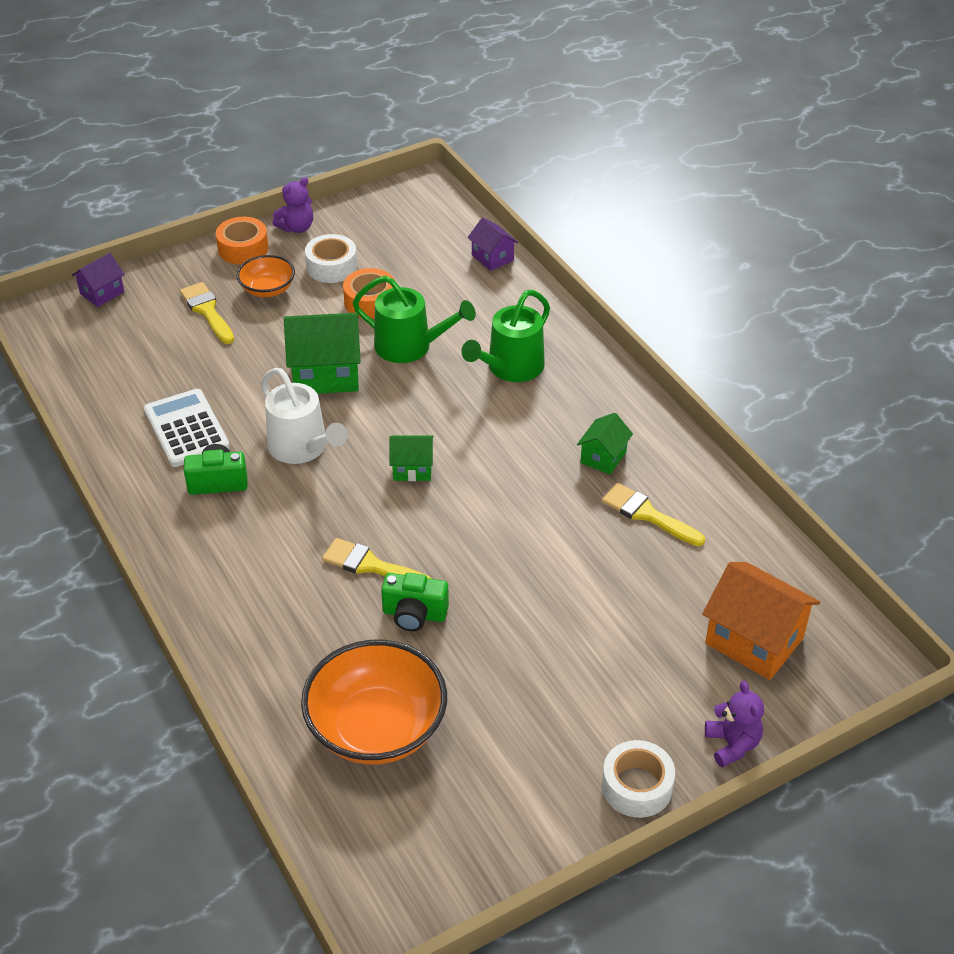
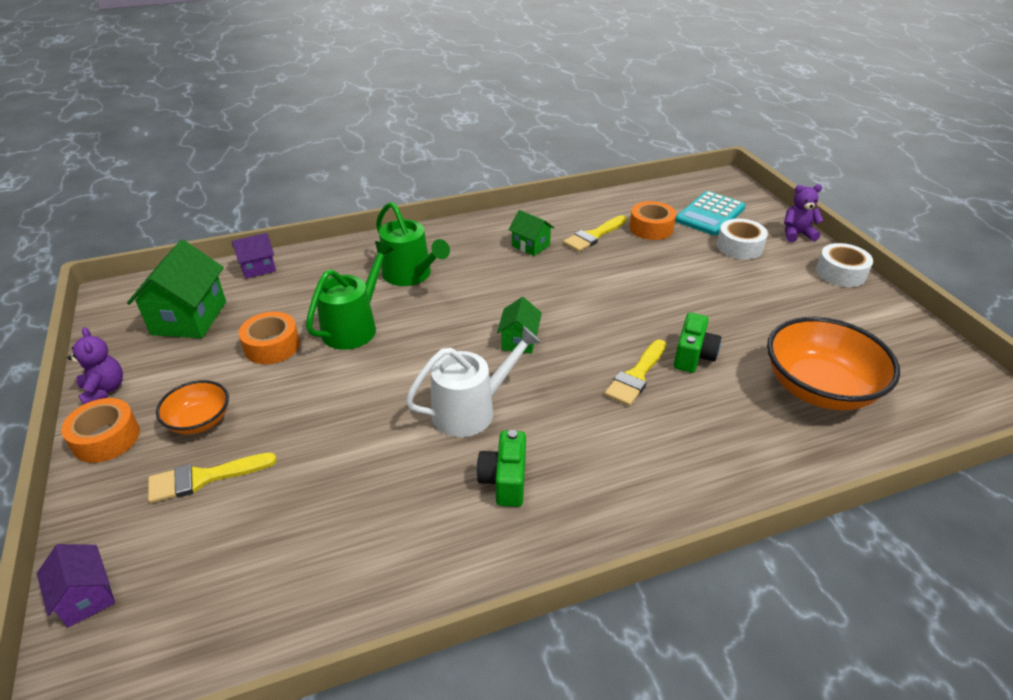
camera: 80 degrees left, 5 degrees down
(186, 429) = (410, 506): white calculator -> none
(326, 374) = (367, 385): green house -> green house (189, 318)
(332, 267) = (196, 368): white tape -> white tape (739, 246)
(689, 573) = (651, 228): none -> orange tape
(754, 640) = (710, 214): orange house -> turquoise calculator

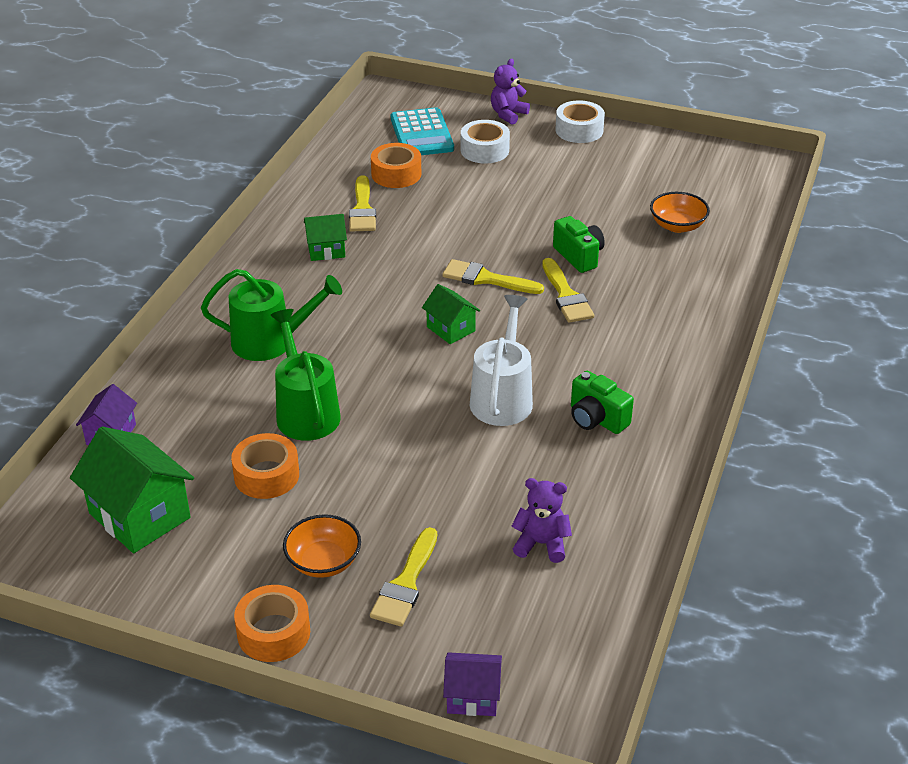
camera: 50 degrees left, 0 degrees up
(104, 390) = (191, 614): purple teddy bear -> purple teddy bear (541, 544)
(598, 326) = (486, 279): none -> yellow brush
(819, 388) = (677, 226): orange bowl -> orange bowl, size x0.53

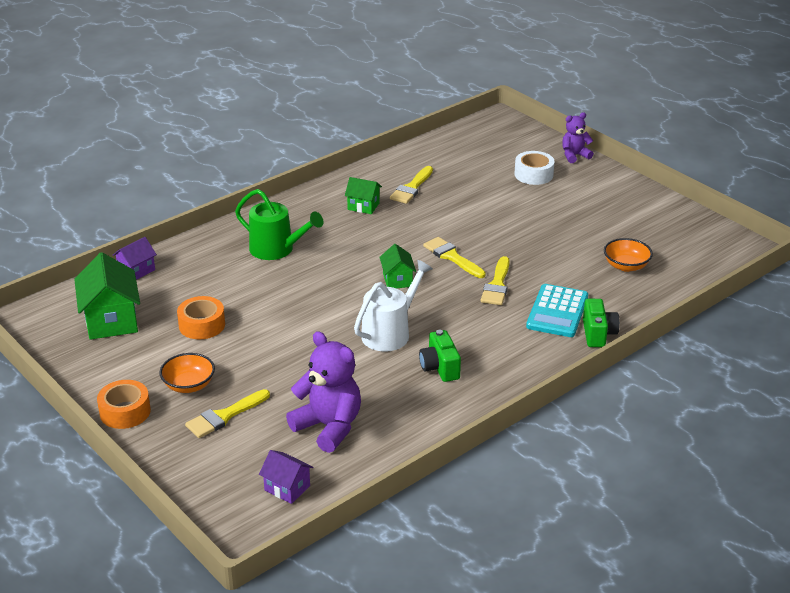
camera: 30 degrees right, 5 degrees down
(306, 412) = (259, 298): green watering can -> none
(396, 174) = (456, 172): orange tape -> none
(422, 134) = (499, 151): turquoise calculator -> turquoise calculator (557, 312)
(472, 697) = (202, 493): purple house -> purple house (287, 488)
(541, 544) = (329, 427): purple teddy bear -> purple teddy bear, size x1.73
(579, 130) = (617, 181): white tape -> none
(579, 256) = (531, 263): green camera -> green camera (598, 334)

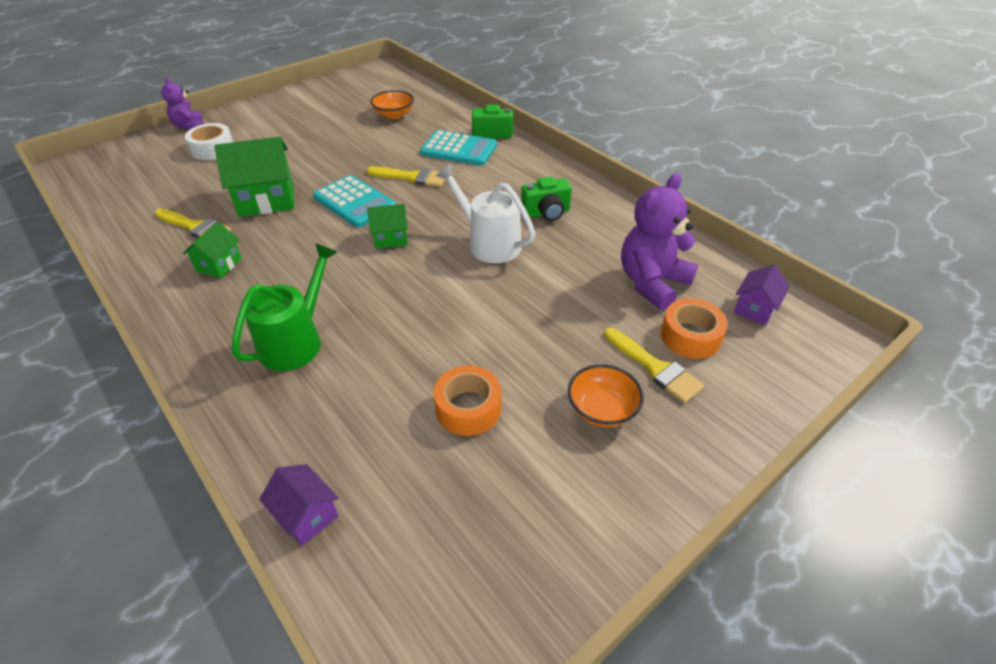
camera: 90 degrees left, 10 degrees up
(111, 320) = (450, 532): green house -> green house (266, 200)
(125, 412) = (671, 477): orange tape -> orange tape (690, 336)
(452, 257) = (354, 202): yellow brush -> turquoise calculator

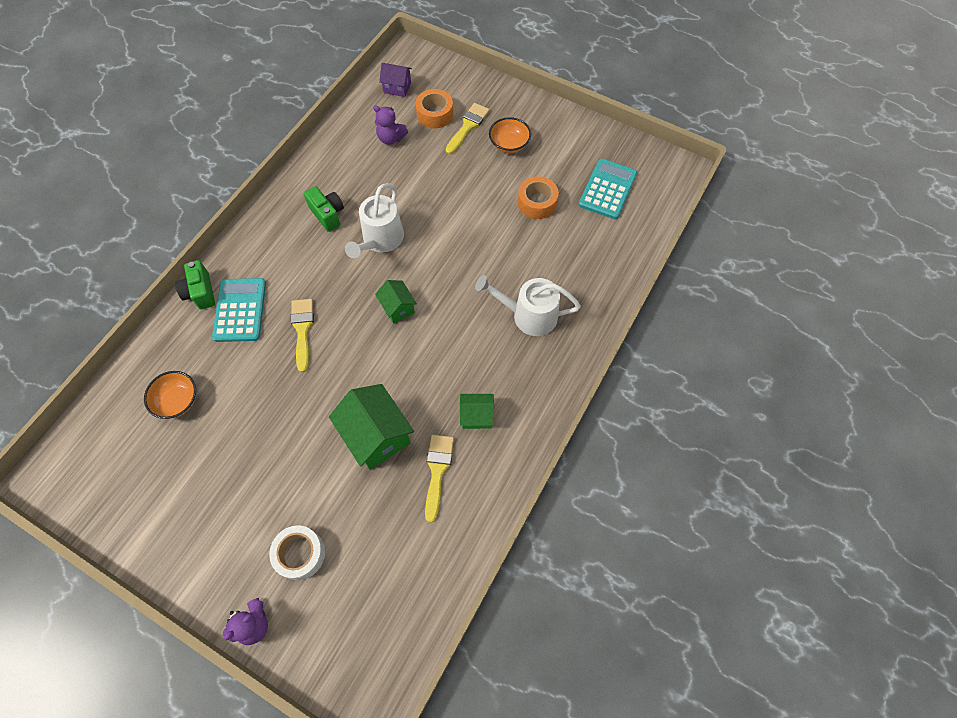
camera: 110 degrees left, 20 degrees up
(296, 341) = (529, 315): green watering can -> white watering can
(306, 515) = (634, 247): purple house -> none
(354, 202) = (356, 358): turquoise calculator -> turquoise calculator (607, 189)
(652, 283) = (391, 138): purple teddy bear -> purple teddy bear, size x0.58

